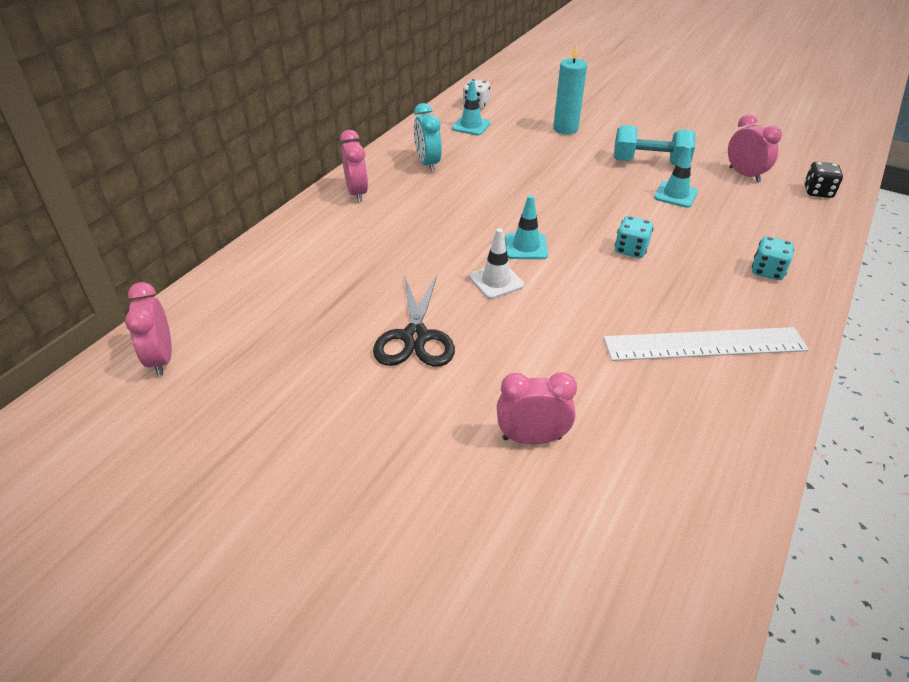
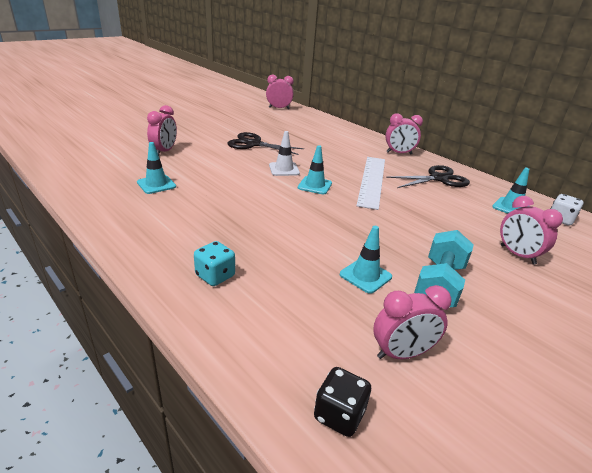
camera: 105 degrees right, 10 degrees down
(427, 163) = (438, 178): turquoise clock -> black scissors
(565, 129) = (517, 255): turquoise candle -> pink clock
(631, 250) = (288, 221): turquoise dice -> none
(653, 389) = (156, 184): none -> turquoise traffic cone
(704, 344) = (169, 212): white ruler -> white ruler (372, 180)

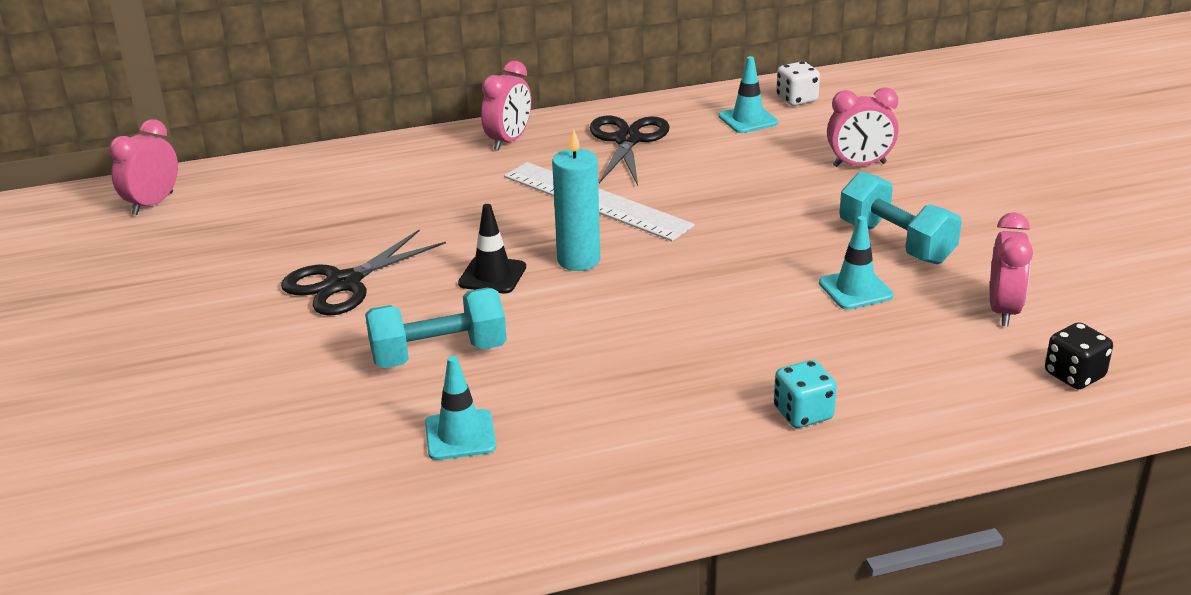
camera: 60 degrees left, 0 degrees up
(164, 151) = (294, 405): pink clock -> none
(214, 169) = (439, 354): none -> turquoise dumbbell
(284, 169) = (492, 275): white traffic cone -> black traffic cone
(314, 185) = (578, 260): turquoise traffic cone -> turquoise candle

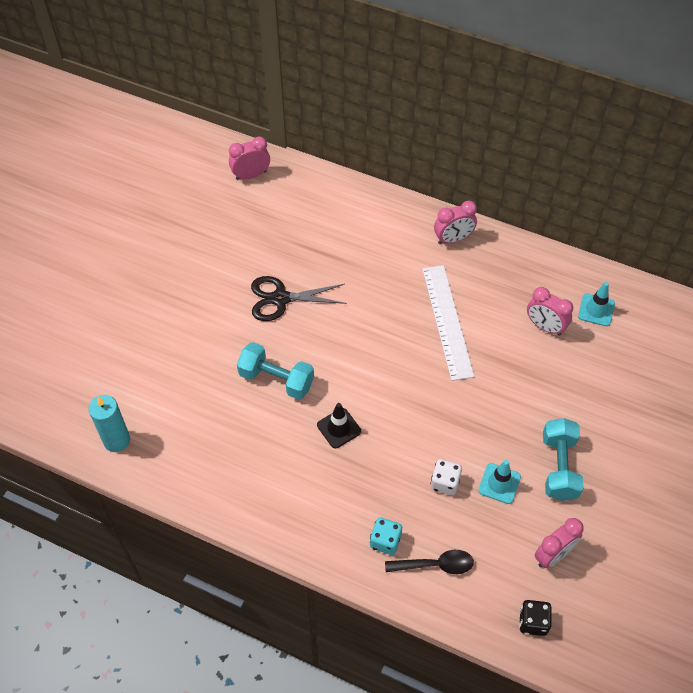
camera: 40 degrees right, 25 degrees up
(460, 435) = (240, 437): turquoise traffic cone -> none
(492, 275) = (347, 342): black traffic cone -> black traffic cone (339, 428)
(578, 260) = (395, 361): turquoise candle -> turquoise candle (117, 440)
(627, 140) = (513, 282): black scissors -> none
(796, 99) = (644, 311): white dice -> white dice (445, 483)
(859, 165) = (612, 393): pink clock -> pink clock (545, 326)
(894, 397) = (435, 565): none -> black spoon

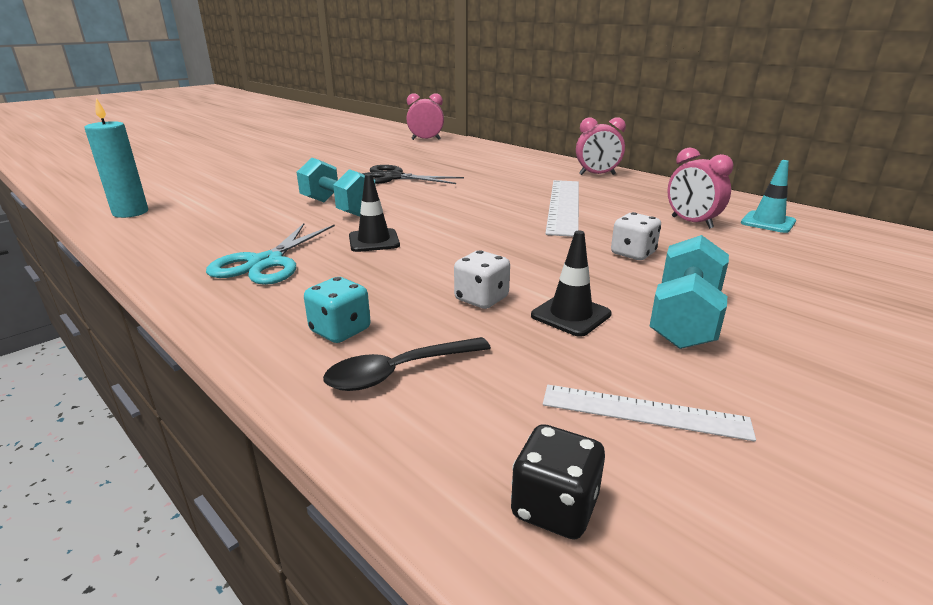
camera: 20 degrees right, 30 degrees down
(288, 483) = (266, 263): none -> turquoise scissors
(435, 565) = (399, 372): black spoon -> black spoon turned 135 degrees clockwise
(499, 483) = (571, 315): turquoise traffic cone -> black traffic cone
(516, 393) = (633, 254): none -> white dice
(553, 555) = (644, 412): pink clock -> white ruler

